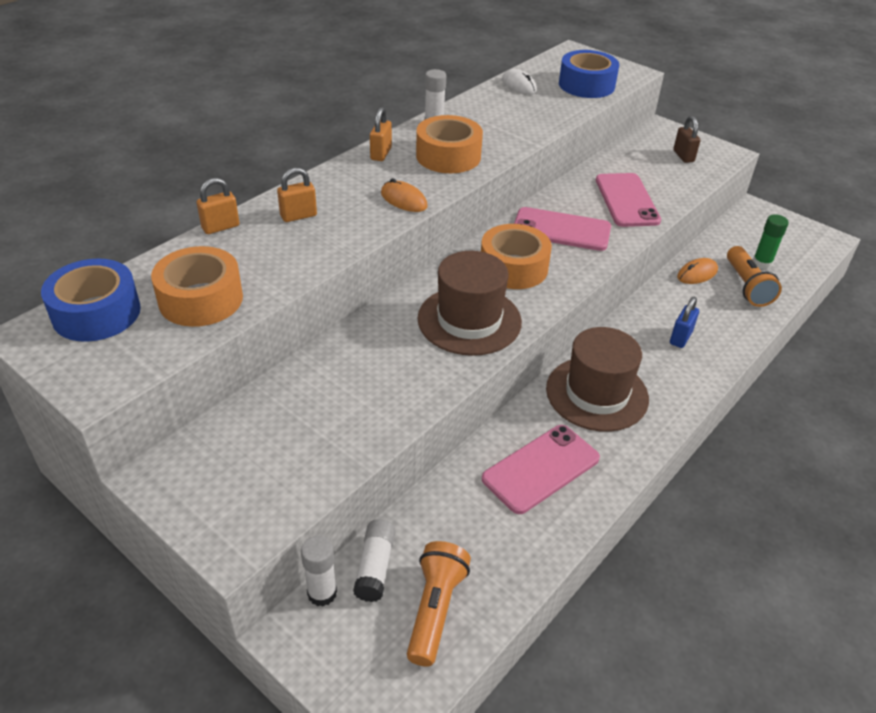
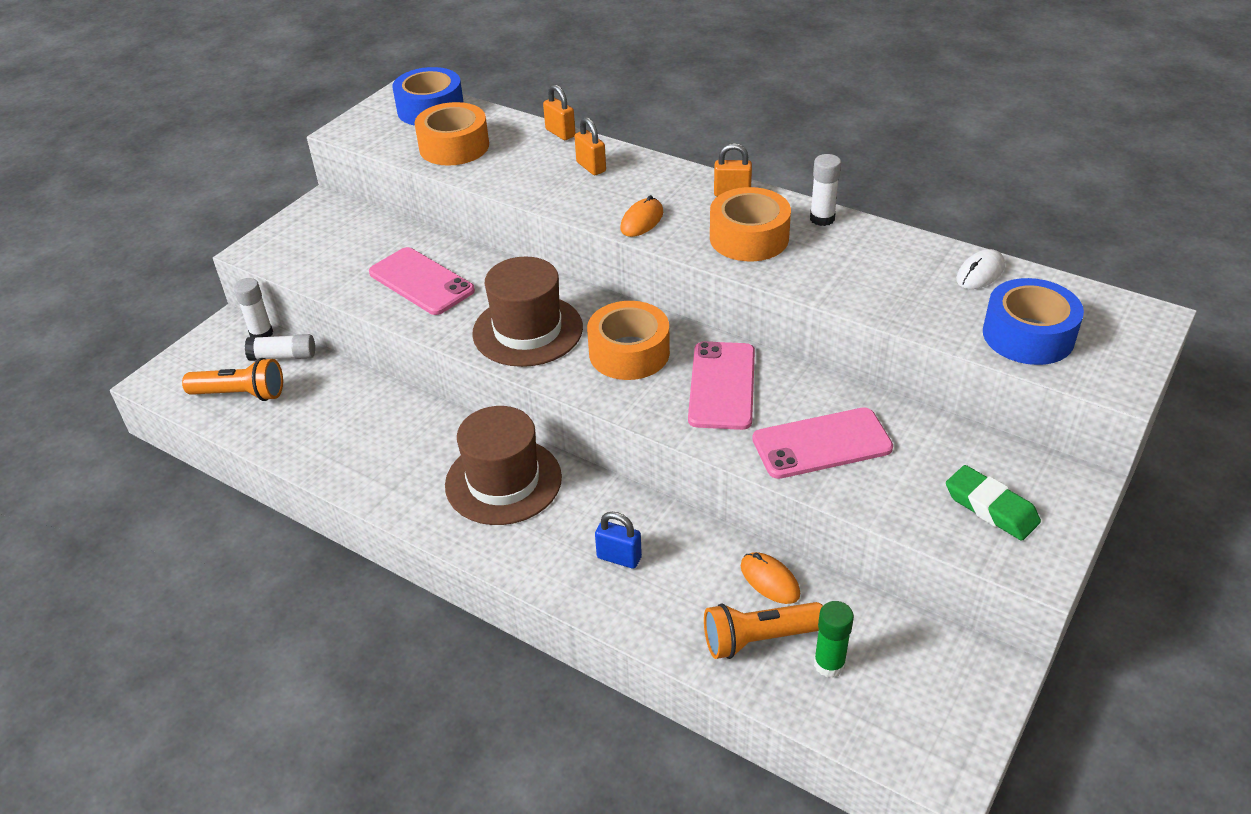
camera: 85 degrees right, 0 degrees up
(541, 468) = (391, 444): pink phone -> pink phone (421, 282)
(683, 156) = (991, 507): brown padlock -> green eraser

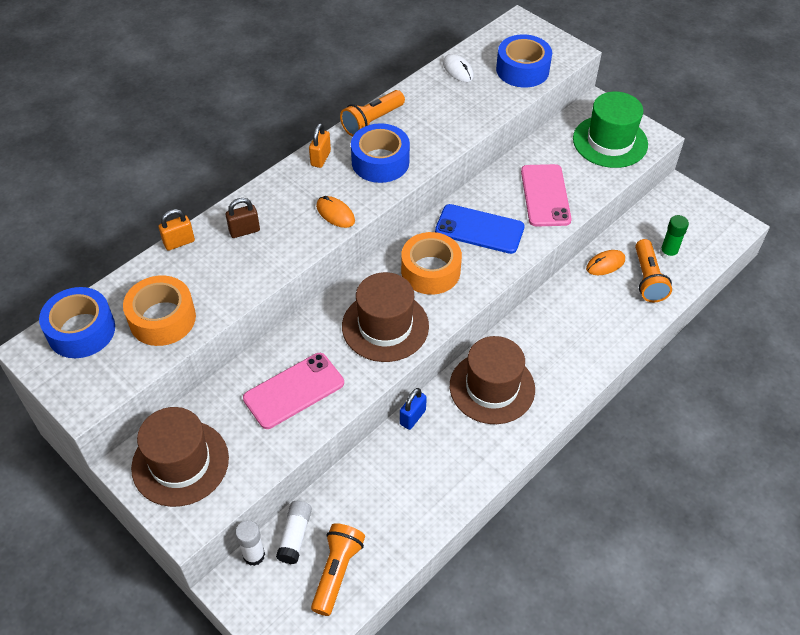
camera: 80 degrees left, 10 degrees up
(324, 231) = (180, 463): none -> brown hat
(591, 167) = (244, 231): orange padlock -> brown padlock
(619, 558) = (575, 333): blue padlock -> blue padlock (412, 417)
(722, 385) = (479, 229): pink phone -> blue phone
(749, 238) = (380, 162): orange tape -> blue tape
(822, 219) = (372, 121): white glue stick -> orange flashlight
(991, 507) = (610, 141): green eraser -> green hat

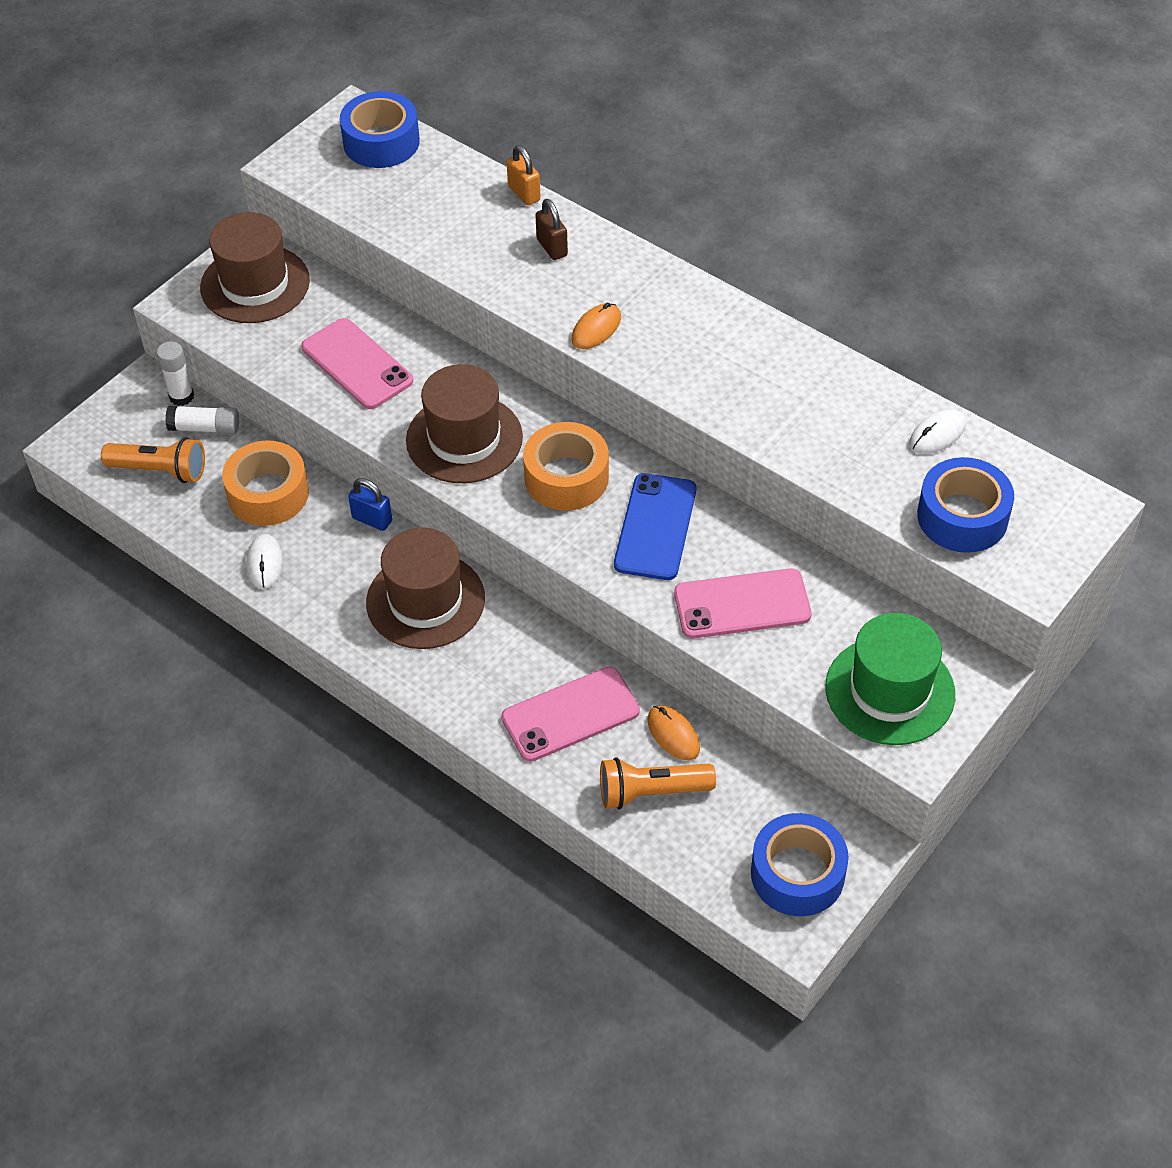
camera: 85 degrees right, 0 degrees up
(162, 319) = (403, 202): orange tape -> orange tape (268, 494)
(320, 158) = (699, 301): orange padlock -> none
(372, 121) = (789, 346): orange flashlight -> none
(380, 162) = (706, 363): blue tape -> blue tape (797, 874)
(447, 492) = (264, 563): none -> white mouse
(590, 313) = (570, 714): none -> pink phone
(668, 253) = (712, 823): green glue stick -> none

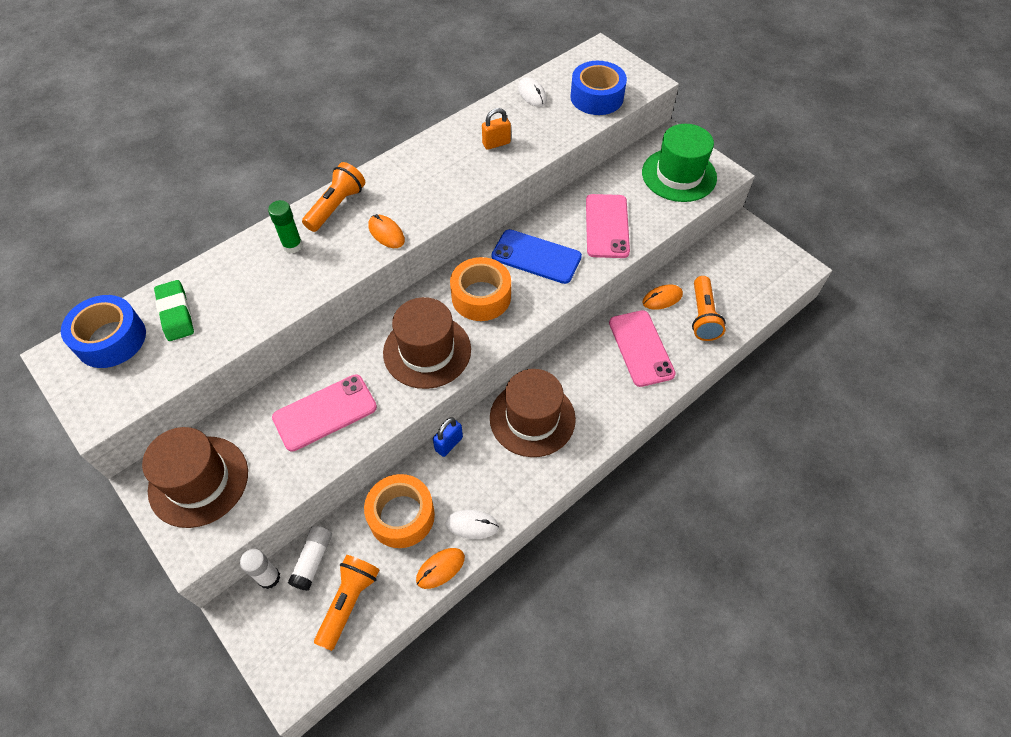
camera: 80 degrees left, 5 degrees up
(207, 543) = (440, 568): none -> orange mouse
(426, 180) = (176, 313): none -> green eraser
(524, 193) = (226, 253): orange padlock -> orange padlock (496, 143)
(552, 247) = (292, 245): brown padlock -> green glue stick
(629, 271) = (336, 206): none -> orange flashlight
(797, 874) = (762, 260): blue tape -> none

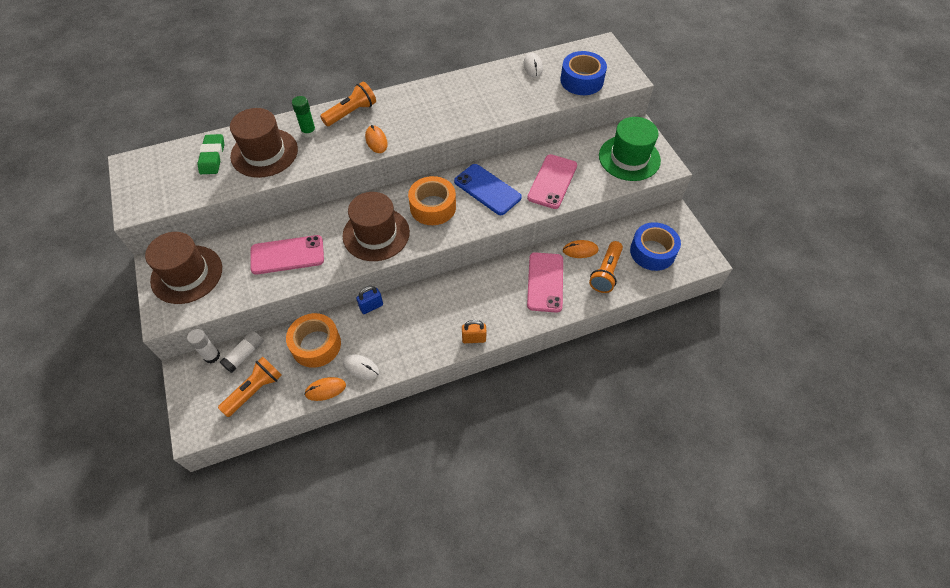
camera: 20 degrees right, 0 degrees up
(111, 339) = (165, 162): blue tape -> blue tape (652, 252)
(496, 143) = (487, 96): orange padlock -> orange padlock (474, 338)
(532, 418) = (439, 307): brown hat -> brown hat (264, 153)

